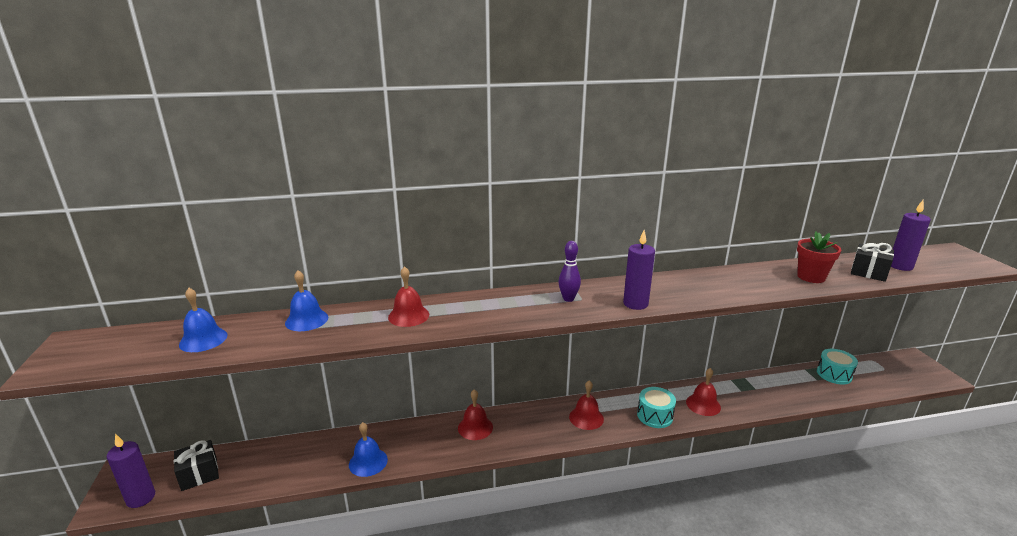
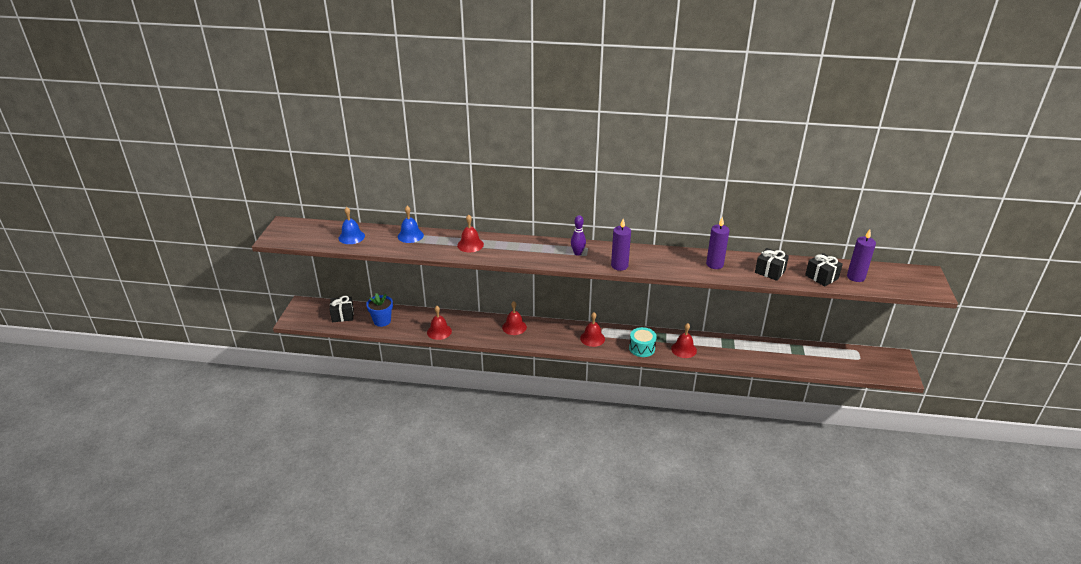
camera: 20 degrees right, 10 degrees up
(141, 498) = (310, 321): purple candle -> purple candle (714, 264)
(270, 467) = (382, 321): none -> blue flower pot
(368, 462) = (439, 331): blue bell -> red bell
(811, 277) = (770, 271): red flower pot -> black gift
(834, 374) = (810, 353): turquoise drum -> none

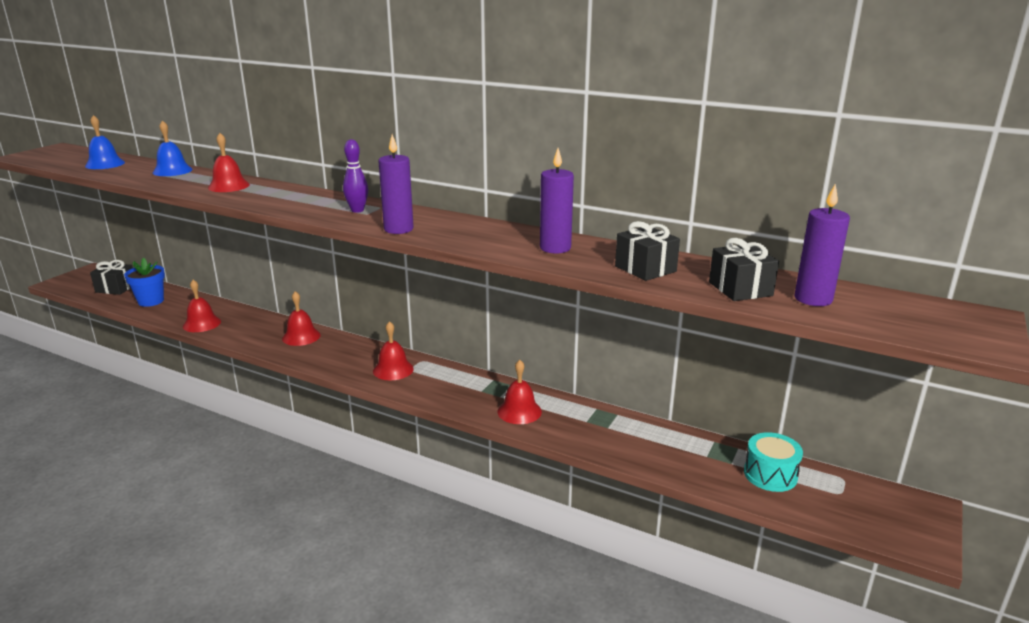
camera: 20 degrees right, 10 degrees down
(642, 348) = (454, 396): turquoise drum -> turquoise drum (770, 475)

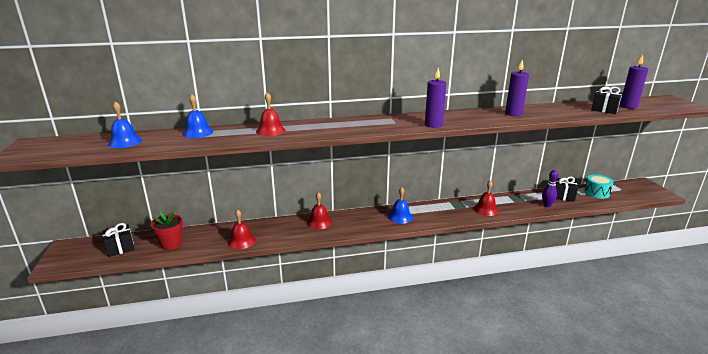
camera: 40 degrees left, 0 degrees up
(151, 301) = (171, 244): blue flower pot -> red flower pot
(357, 210) = (385, 122): purple bowling pin -> purple bowling pin (547, 205)
(393, 369) = (400, 217): red bell -> blue bell
(645, 269) = (562, 112): black gift -> black gift (562, 196)

